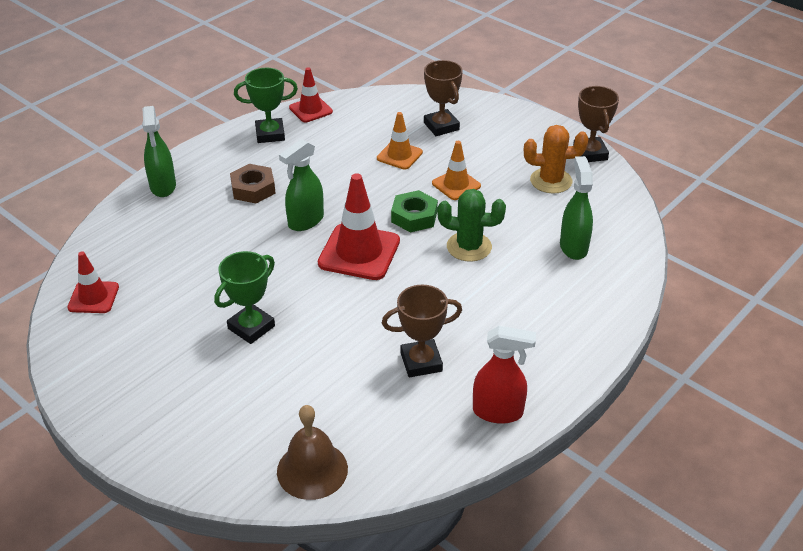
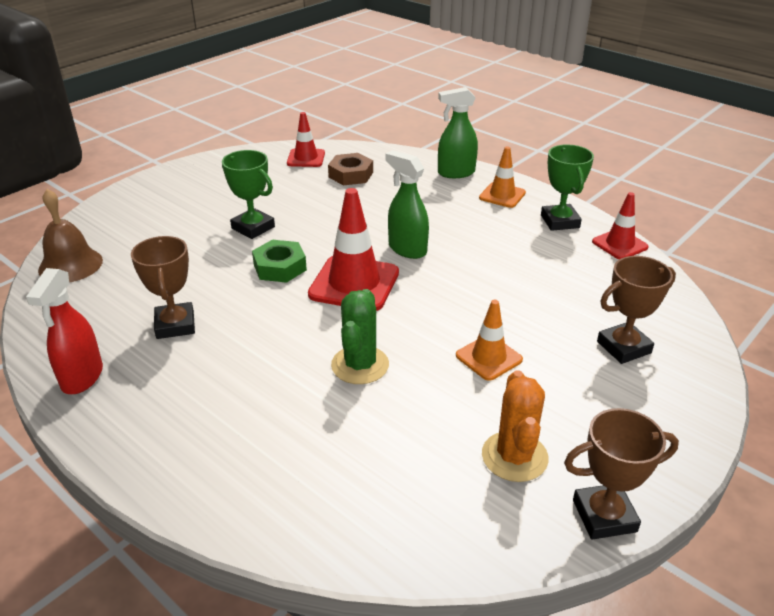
camera: 90 degrees right, 5 degrees down
(253, 189) = (459, 217): brown nut -> brown nut (351, 175)
(399, 155) = (543, 311): orange traffic cone -> orange traffic cone (502, 195)
(414, 216) = (418, 322): green nut -> green nut (280, 267)
(573, 247) = (356, 469): green spray bottle -> none

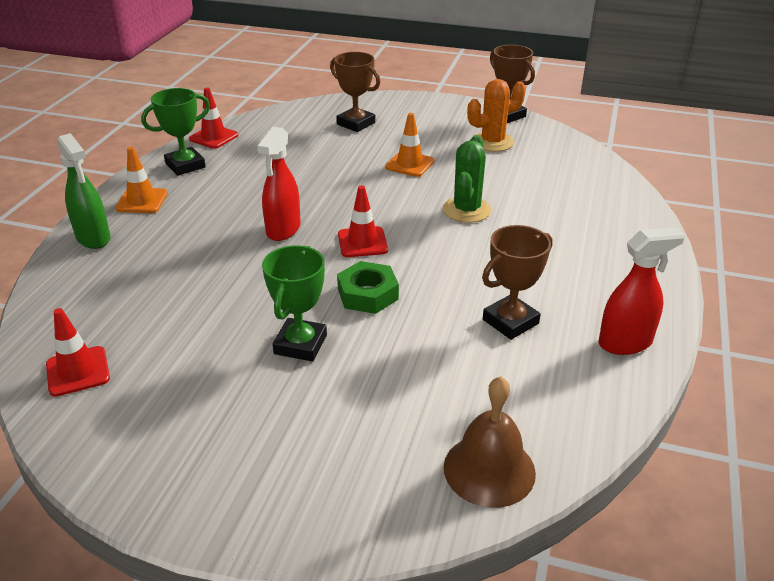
camera: 115 degrees left, 0 degrees up
(351, 175) = (122, 313): brown nut -> none
(354, 283) = (362, 242): red traffic cone -> red traffic cone, size x0.59
(360, 365) = (466, 210): green cactus -> green cactus turned 60 degrees counterclockwise
(407, 249) = (283, 230): green spray bottle -> red spray bottle

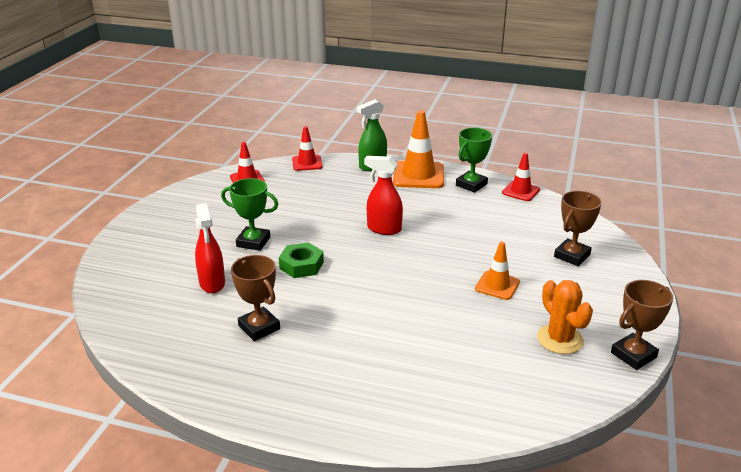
camera: 90 degrees right, 5 degrees down
(142, 201) = (418, 175): orange traffic cone -> orange traffic cone, size x1.69
(185, 165) = (471, 185): green trophy -> green trophy turned 75 degrees clockwise
(362, 242) = (367, 262): red traffic cone -> red traffic cone (307, 163)
(466, 210) = (418, 315): green cactus -> none
(489, 469) = (125, 308): brown bell -> none
(625, 343) = (221, 385): red spray bottle -> red spray bottle (212, 283)

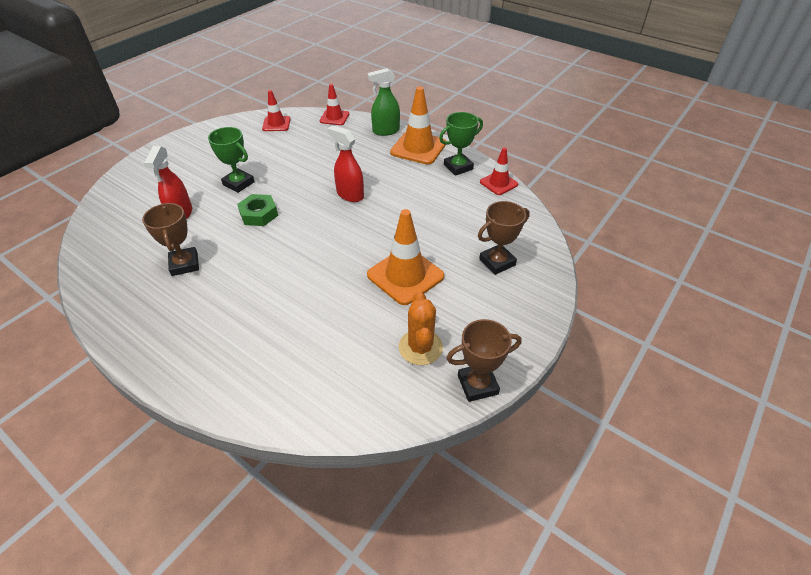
camera: 20 degrees right, 15 degrees up
(497, 285) = (405, 276): orange traffic cone -> orange traffic cone, size x1.69

